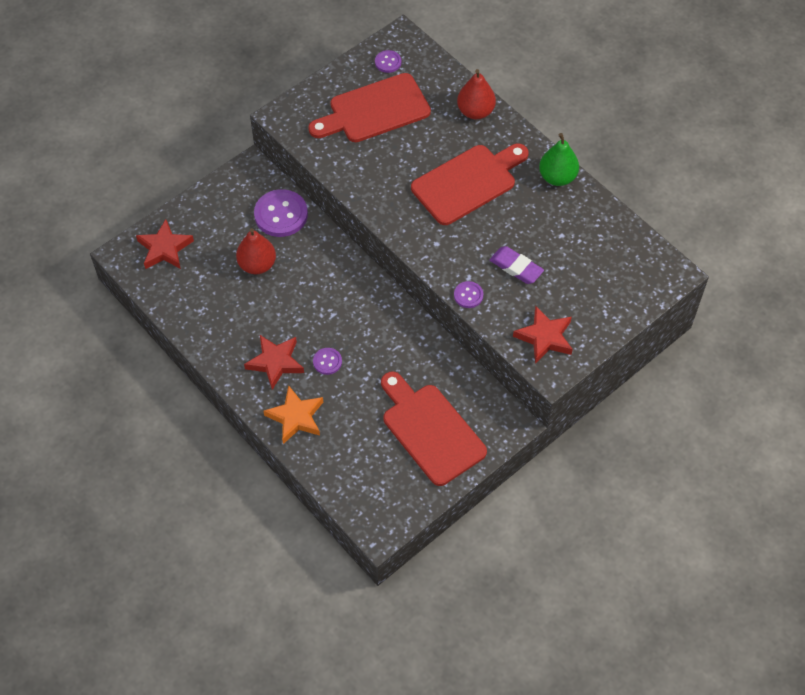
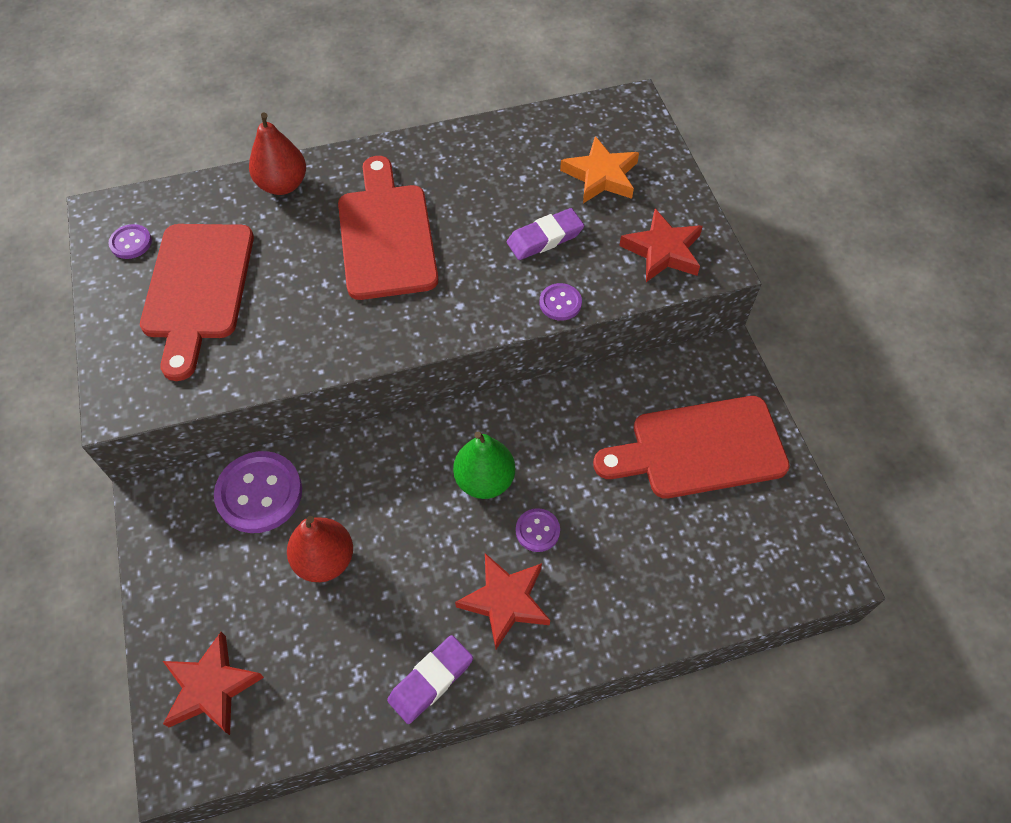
camera: 65 degrees left, 0 degrees up
(213, 345) = (431, 680): none -> purple eraser
(296, 417) = (609, 610): orange star -> orange star (601, 176)
(557, 177) = (437, 148): green pear -> green pear (484, 480)

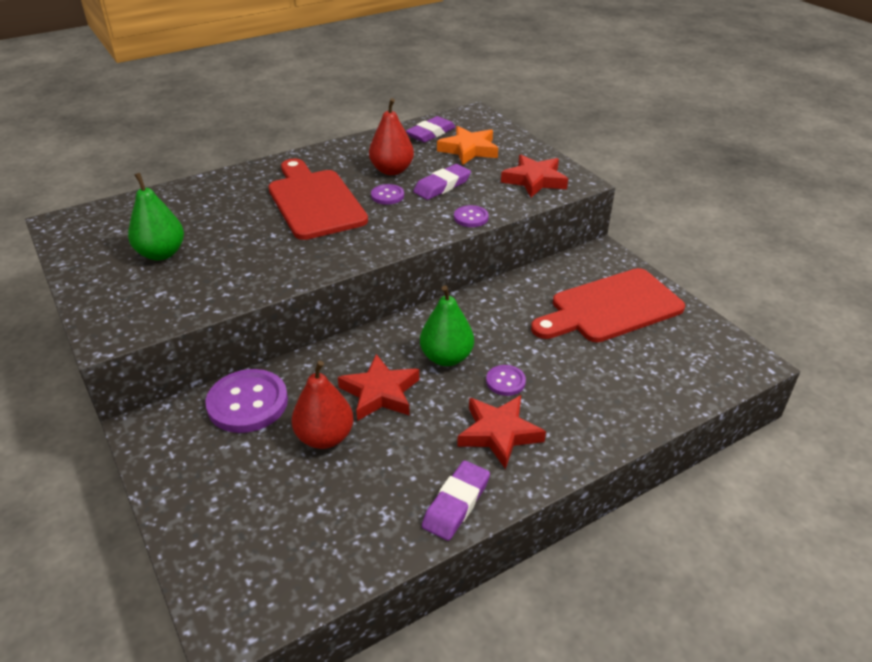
camera: 15 degrees left, 20 degrees down
(131, 243) = (92, 235): purple button -> purple button (387, 196)
(197, 289) = (161, 253): red cutting board -> green pear
(211, 687) = (244, 556): red star -> red star (380, 393)
(282, 185) = (217, 186): red pear -> red pear (392, 170)
(564, 134) = (430, 133): none -> purple eraser

